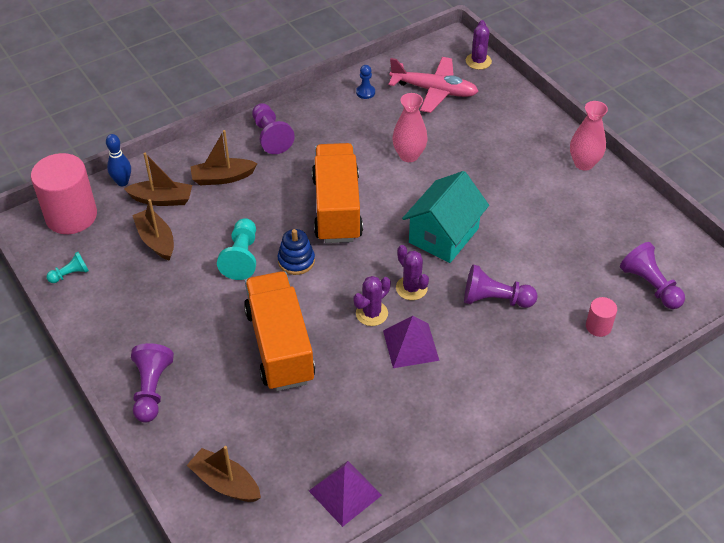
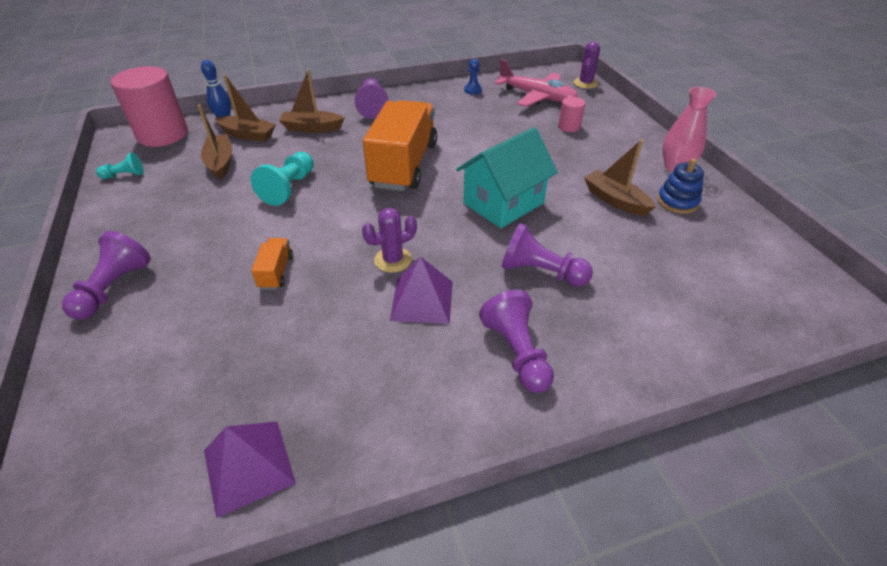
camera: 15 degrees right, 5 degrees down
(225, 483) = (112, 413): brown boat -> brown boat (615, 200)
(280, 345) = (276, 272): orange truck -> orange truck, size x0.41
(296, 261) = (340, 200): blue stacking toy -> blue stacking toy (677, 202)
(409, 155) = (494, 136): pink vase -> none
(411, 288) = (448, 244): purple cactus -> none
(598, 326) = (665, 325): pink cylinder -> pink cylinder (569, 127)
(650, 285) = (741, 292): purple pawn -> purple pawn (517, 352)

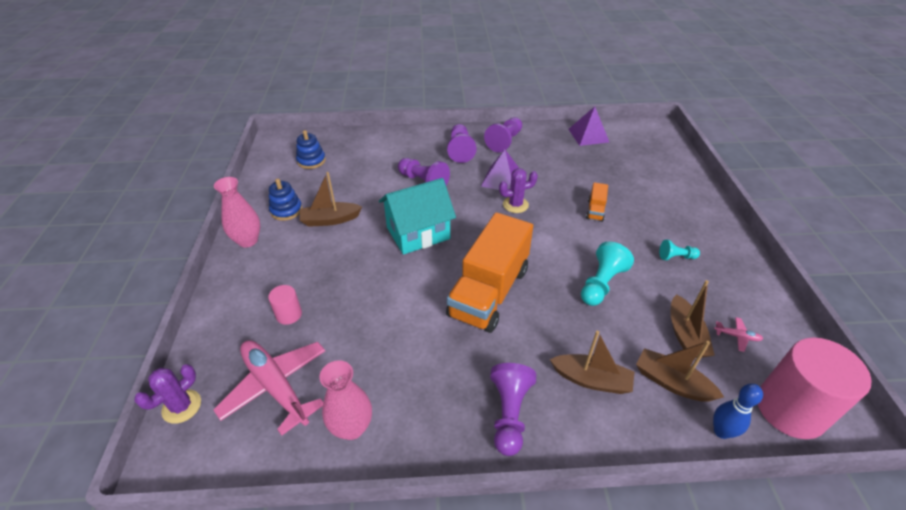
camera: 165 degrees left, 0 degrees up
(114, 288) = (703, 218): purple pawn -> purple pawn (504, 141)
(124, 175) = (783, 335): turquoise pawn -> turquoise pawn (676, 257)
(171, 168) = (737, 336): none -> pink plane
(473, 90) = (352, 427): blue pawn -> pink vase
(615, 200) = (330, 220): brown boat -> brown boat turned 105 degrees clockwise
(738, 277) = (311, 161): none -> blue stacking toy

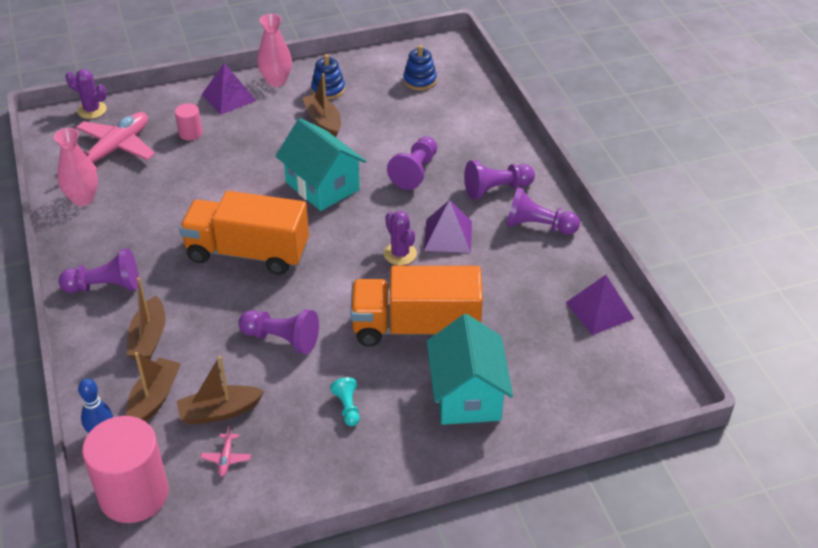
camera: 75 degrees right, 0 degrees up
(249, 278) = (228, 97): none -> purple pyramid
(595, 210) = (416, 327): orange truck -> orange truck, size x2.42
(601, 284) = (282, 339): turquoise pawn -> purple pawn
(662, 199) = (467, 395): none -> turquoise house

